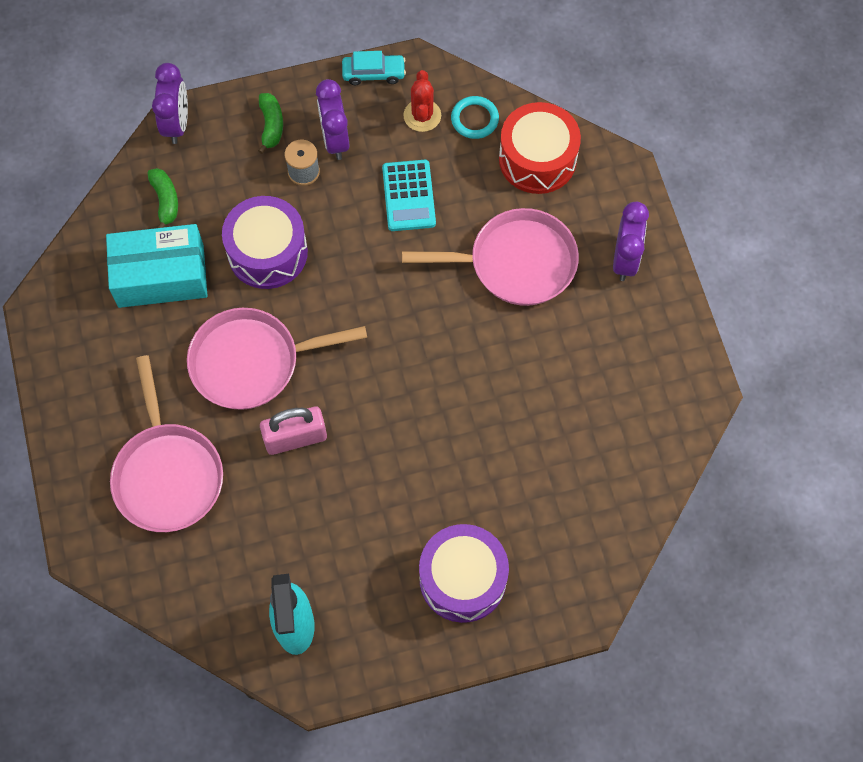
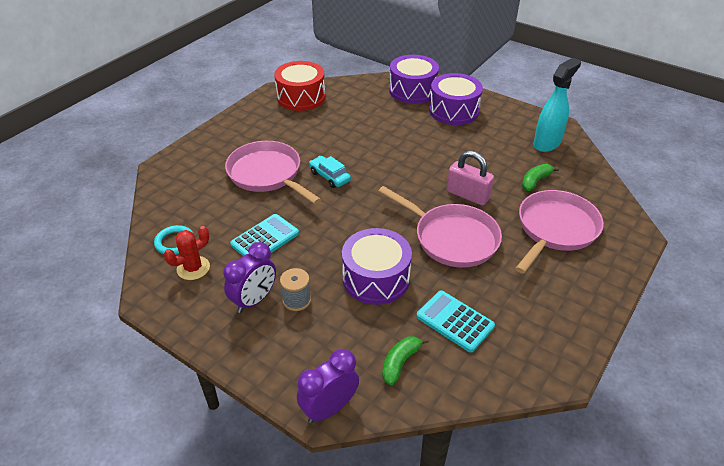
camera: 130 degrees left, 25 degrees down
(161, 275) = (455, 321): turquoise box -> turquoise calculator
(271, 125) = (275, 345): green banana -> green banana (535, 181)
(373, 73) = (175, 315): turquoise car -> turquoise car (329, 176)
(537, 159) = (184, 201): red drum -> red drum (301, 97)
(557, 570) = (412, 90): none -> purple drum
(625, 259) = (225, 141): purple clock -> none

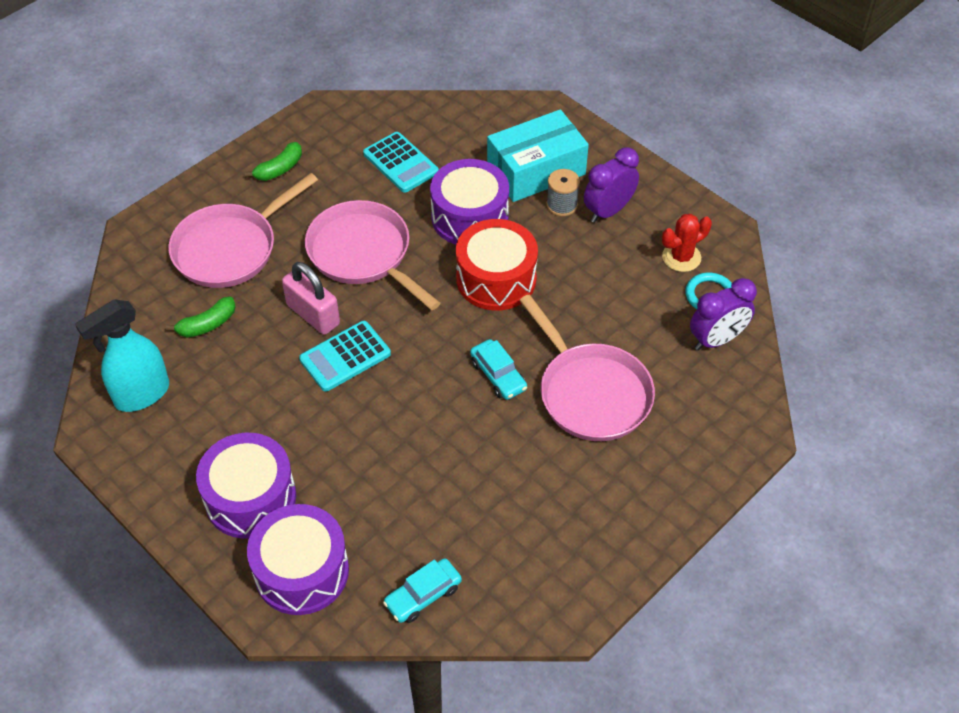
camera: 170 degrees left, 10 degrees up
(265, 239) = (595, 284): turquoise calculator -> turquoise calculator (345, 356)
(301, 97) = (522, 583): red drum -> red drum (496, 279)
(324, 332) = (536, 170): none -> turquoise box
(329, 408) = (541, 109): purple clock -> purple clock (716, 340)
(349, 89) = (423, 595): none -> turquoise car
(400, 363) = (468, 135): green banana -> green banana (279, 169)

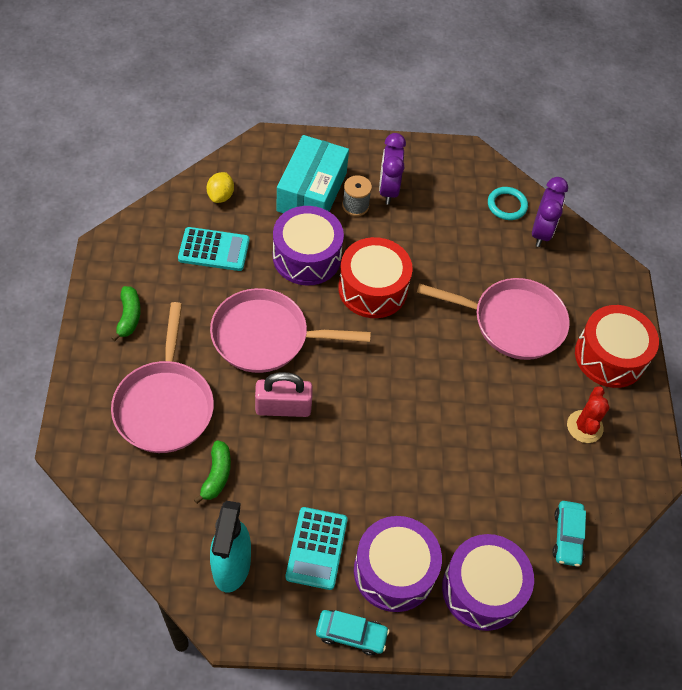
camera: 50 degrees left, 5 degrees up
(345, 356) = (339, 420): turquoise calculator -> turquoise calculator (316, 548)
(455, 126) = (220, 196): none -> yellow lemon
(498, 375) = (448, 354): turquoise car -> turquoise car (351, 634)
(652, 489) = (610, 356): none -> red drum
(681, 257) = (464, 191): red cactus -> red cactus (584, 427)

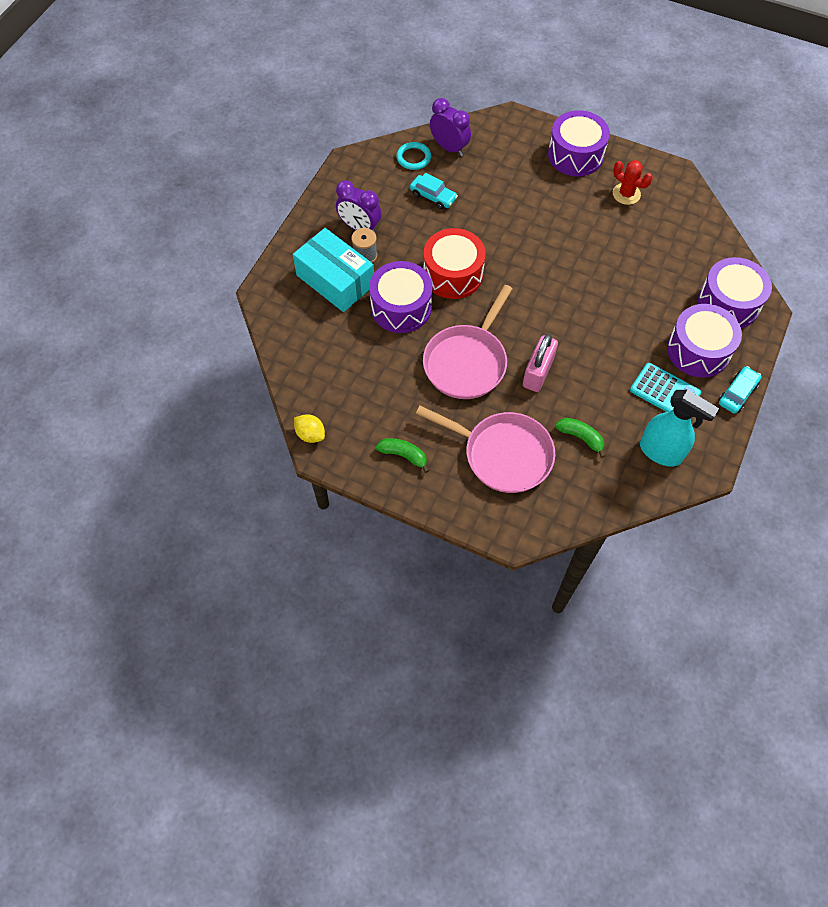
camera: 60 degrees left, 5 degrees up
(214, 250) = (362, 371): turquoise calculator -> none
(220, 196) = (306, 347): yellow lemon -> yellow lemon (310, 434)
(512, 322) = (522, 199): pink pan -> none
(567, 536) = (706, 240): turquoise car -> turquoise car (433, 196)
(610, 356) = (575, 155): red drum -> purple drum

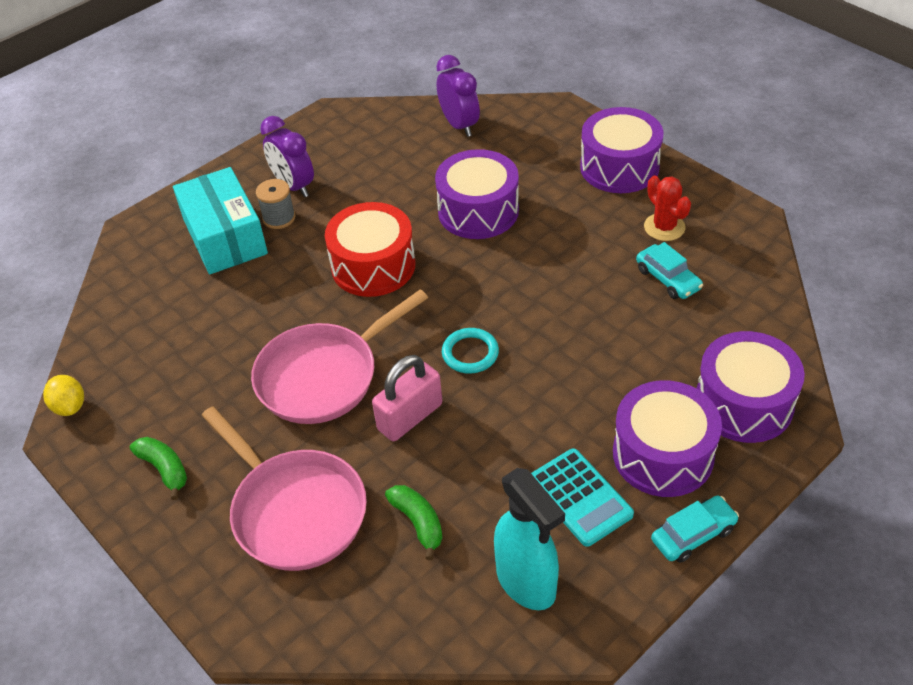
camera: 25 degrees right, 15 degrees down
(401, 307) = (283, 287): purple drum -> purple drum (478, 211)
(413, 158) = (408, 127): turquoise ring -> turquoise ring (470, 353)
(433, 196) = (405, 173): turquoise car -> turquoise car (668, 279)

